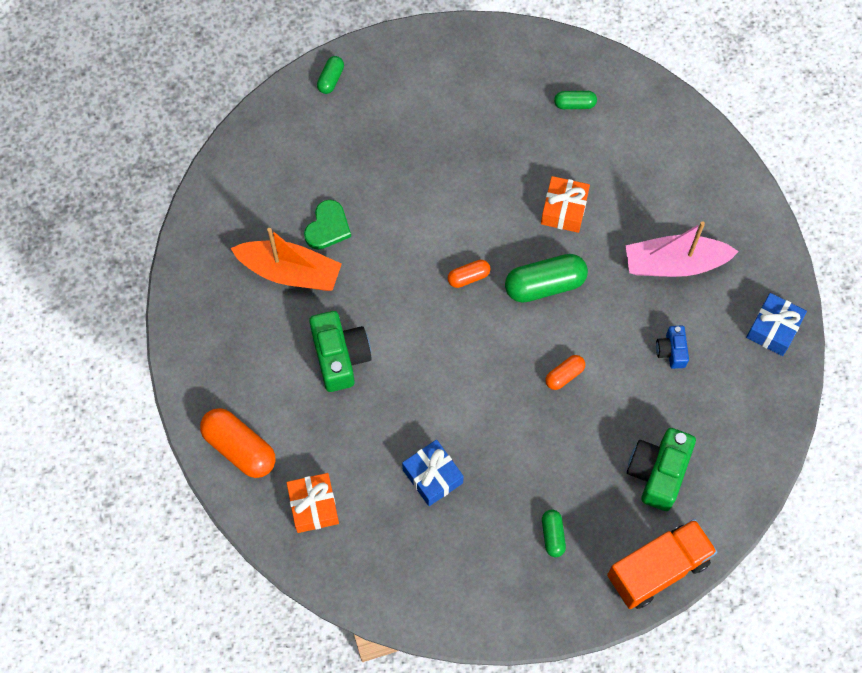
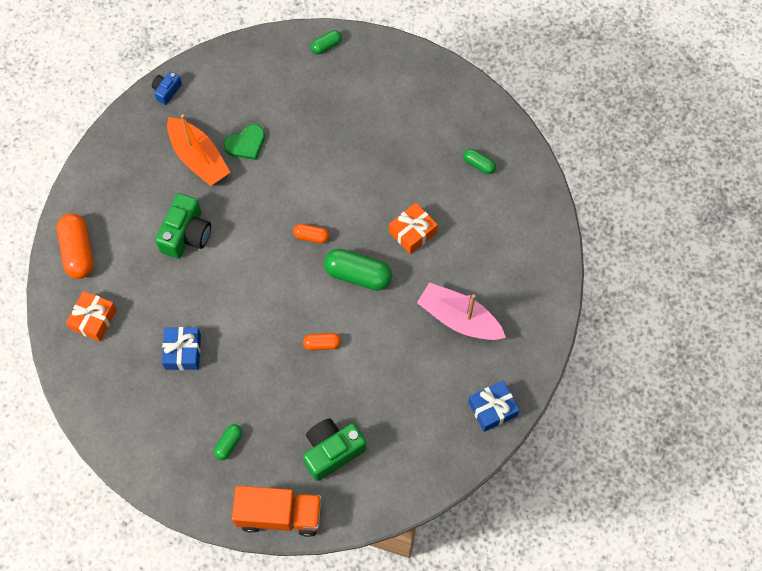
camera: 35 degrees right, 0 degrees up
(671, 351) = (408, 376): blue camera -> blue camera (167, 91)

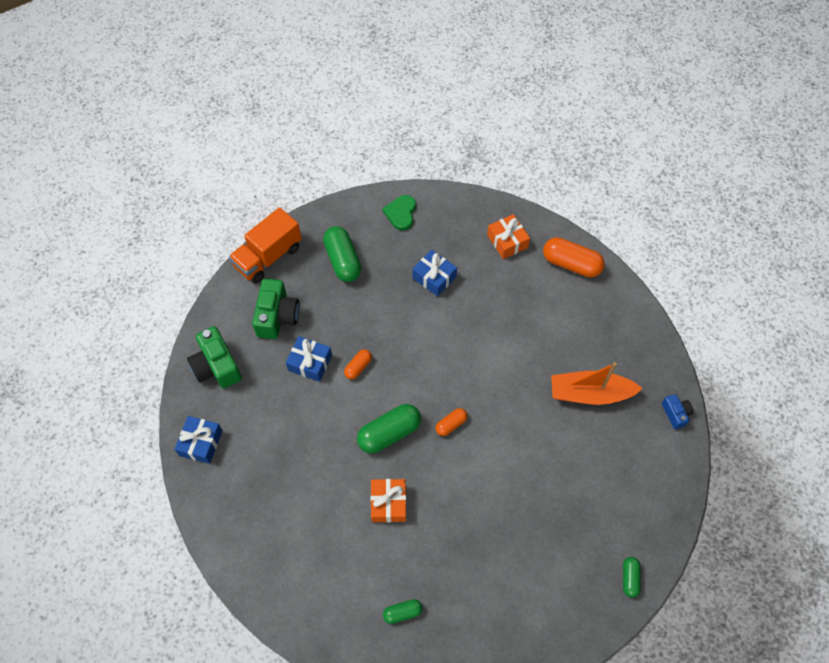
camera: 130 degrees right, 5 degrees down
(186, 234) = (527, 340): green camera -> green camera (217, 366)
(229, 444) = (343, 260): green capsule -> green capsule, size x1.88
(246, 144) = (576, 437): green heart -> green heart (401, 213)
(351, 385) = (310, 363): none -> blue gift
(459, 319) = (287, 478): pink boat -> none

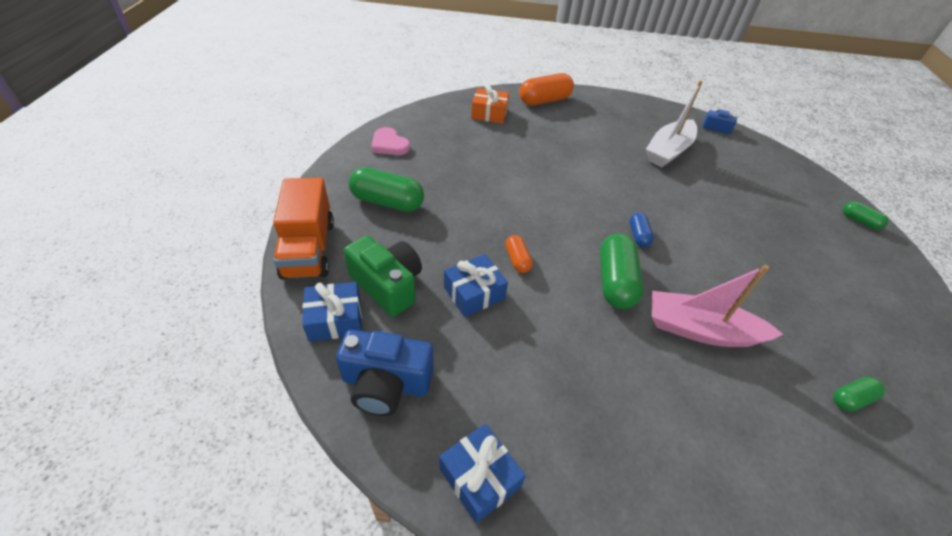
camera: 55 degrees left, 15 degrees down
(217, 366) = (386, 383): green camera -> blue camera
(388, 503) = (700, 330): orange gift -> pink boat
(401, 213) = (389, 144): green heart -> pink heart
(402, 612) = (851, 399): green capsule -> green capsule turned 45 degrees clockwise
(434, 277) = (476, 163): blue gift -> blue gift (335, 319)
(451, 424) = (638, 235): orange capsule -> blue capsule
(590, 393) = (668, 151): orange boat -> white boat

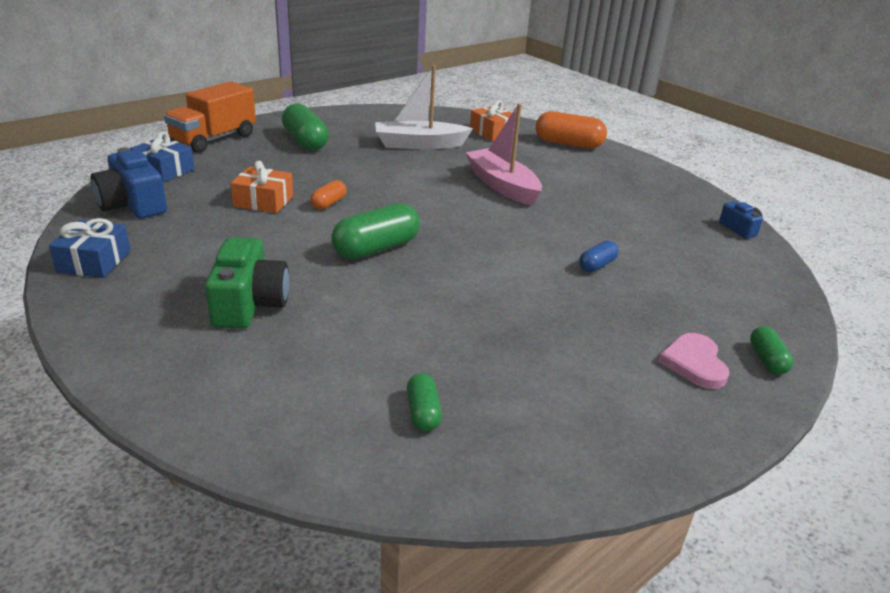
camera: 45 degrees right, 15 degrees down
(388, 285) = (221, 172): green camera -> green camera (249, 304)
(389, 144) = (371, 118): pink heart -> pink heart (694, 363)
(474, 293) = (263, 201): blue gift -> orange gift
(638, 235) = (460, 241): blue capsule -> blue capsule (597, 265)
(668, 151) = (629, 217): white boat -> white boat (419, 144)
(700, 330) = (383, 304): pink boat -> pink boat (502, 186)
(851, 399) = (423, 412): green capsule -> green capsule turned 60 degrees clockwise

